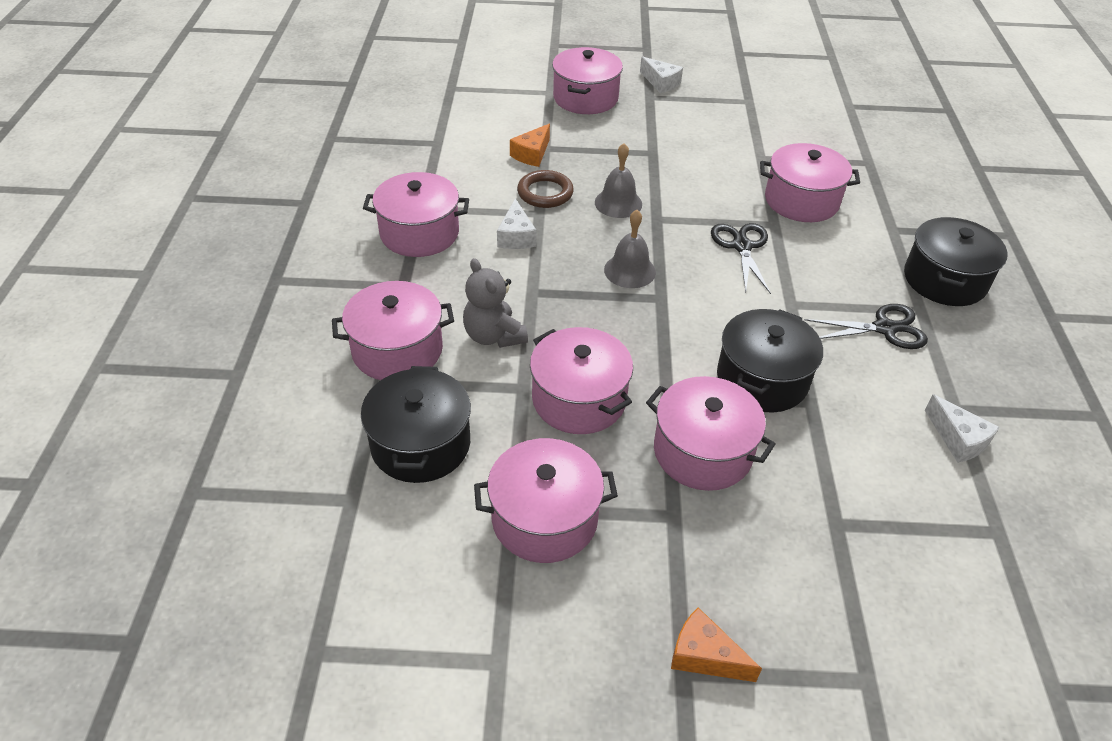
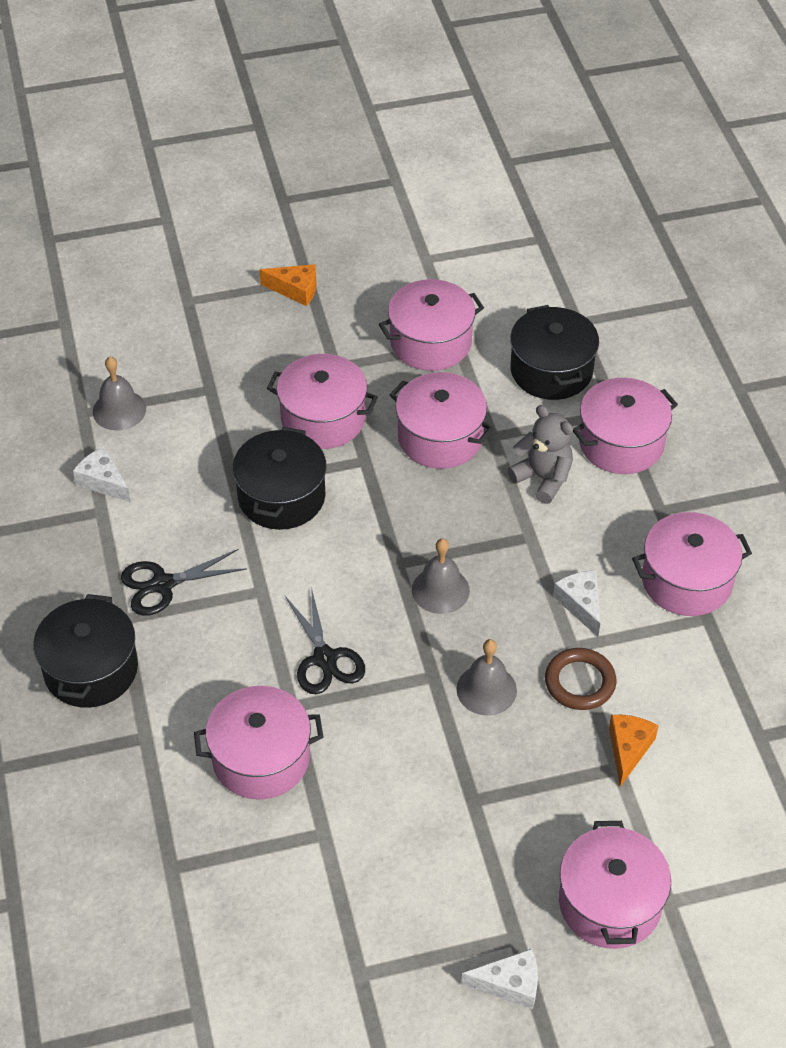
camera: 165 degrees right, 5 degrees up
(661, 83) = (509, 984): white cheese -> white cheese turned 150 degrees clockwise
(951, 523) = (119, 410): none -> grey bell

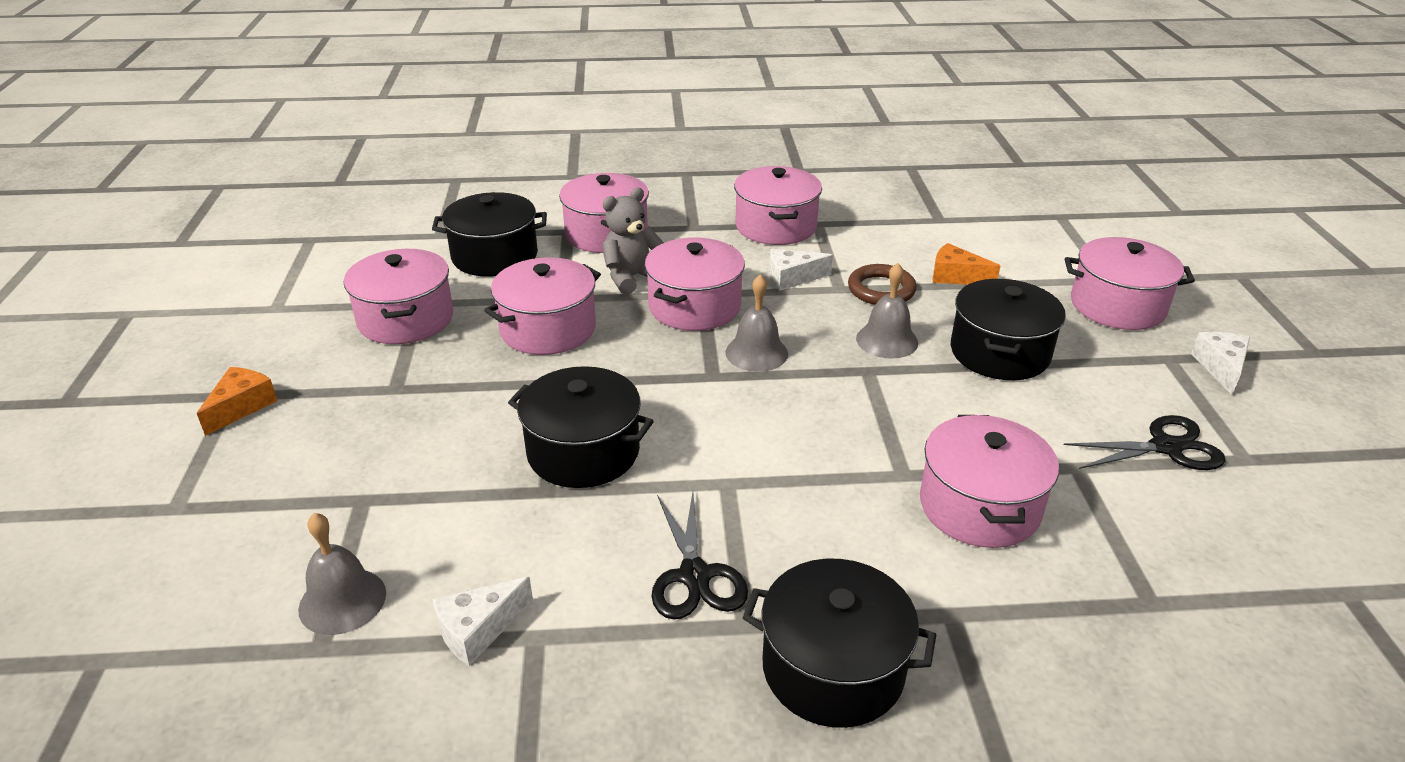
camera: 80 degrees left, 15 degrees down
(323, 418) = (474, 406): pink pot -> pink pot (694, 306)
(325, 658) = (837, 441): black scissors -> black scissors (1166, 447)
(488, 784) = (999, 353): none -> black pot

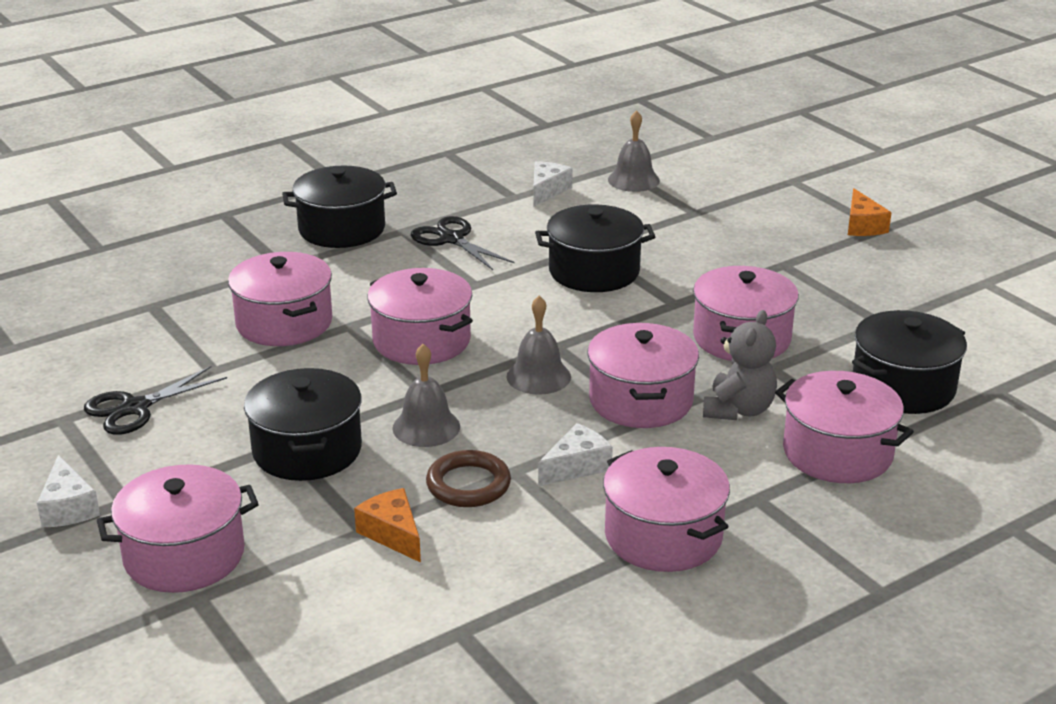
camera: 150 degrees right, 5 degrees down
(406, 319) = (869, 308): pink pot -> pink pot (421, 340)
(955, 276) = (392, 534): orange cheese -> orange cheese turned 120 degrees counterclockwise

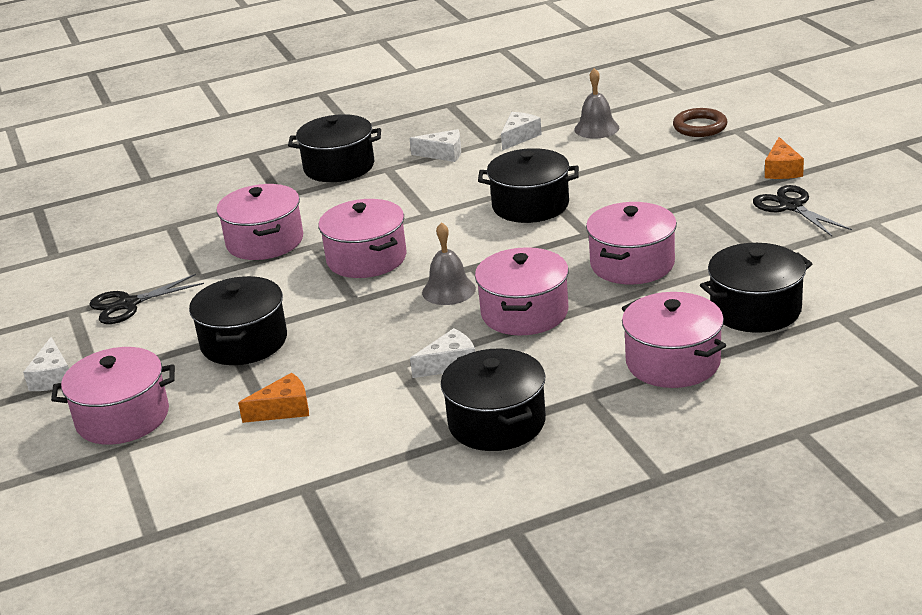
camera: 15 degrees right, 0 degrees up
(392, 534) = (284, 409): orange cheese -> orange cheese turned 90 degrees clockwise
(426, 427) = (342, 327): grey bell -> none
(451, 239) = (424, 176): black scissors -> black scissors (791, 206)
(464, 212) = (443, 154): none -> white cheese
(468, 484) = (357, 374): brown ring -> brown ring (700, 127)
(663, 536) = (496, 422): pink pot -> black pot
(738, 410) = (603, 323): grey teddy bear -> none

